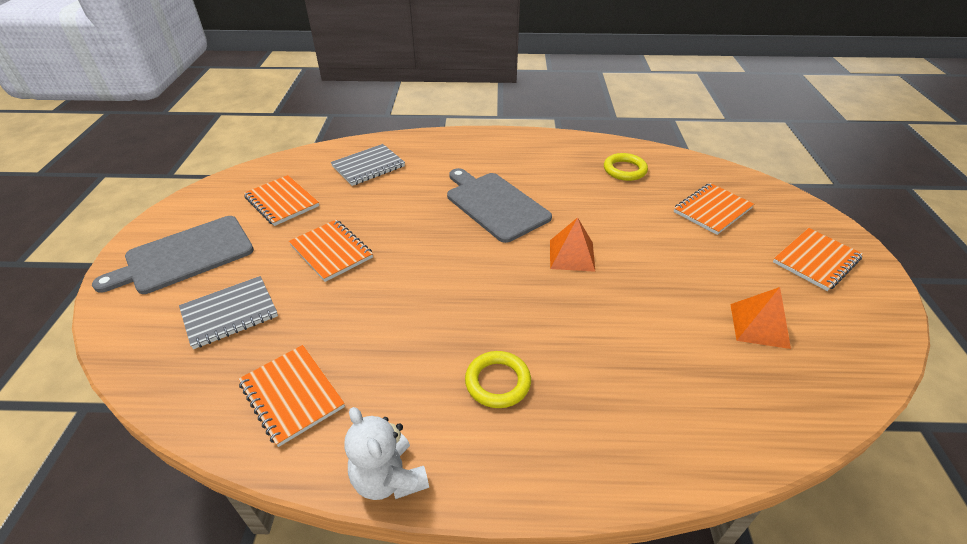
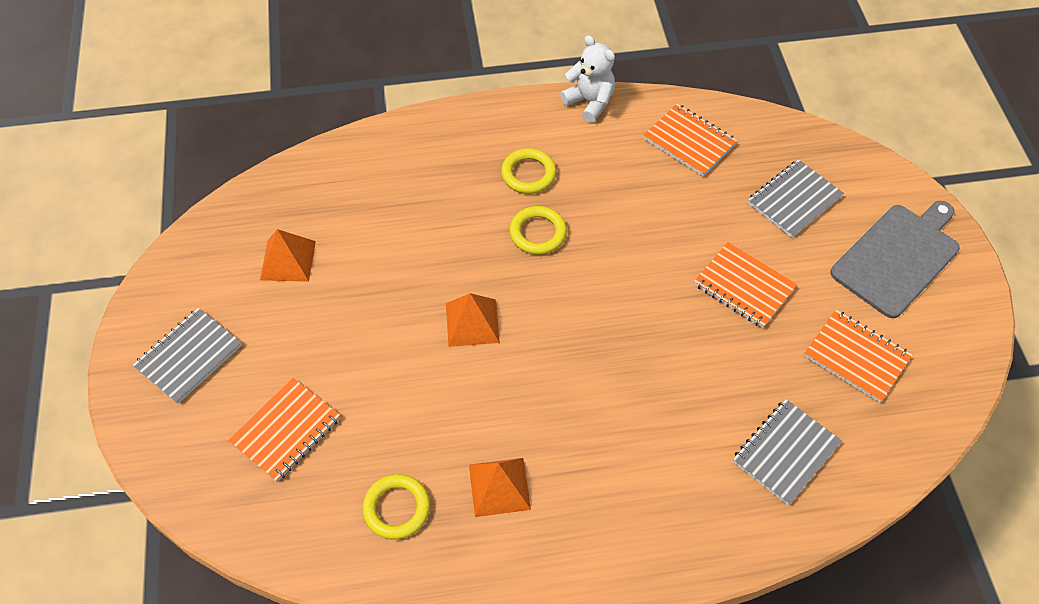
camera: 170 degrees right, 15 degrees up
(495, 204) = (578, 396): grey cutting board -> none
(500, 317) = (538, 233): none -> yellow ring
(558, 172) = (499, 487): none -> orange pyramid
(816, 260) = (189, 357): orange notebook -> grey notebook

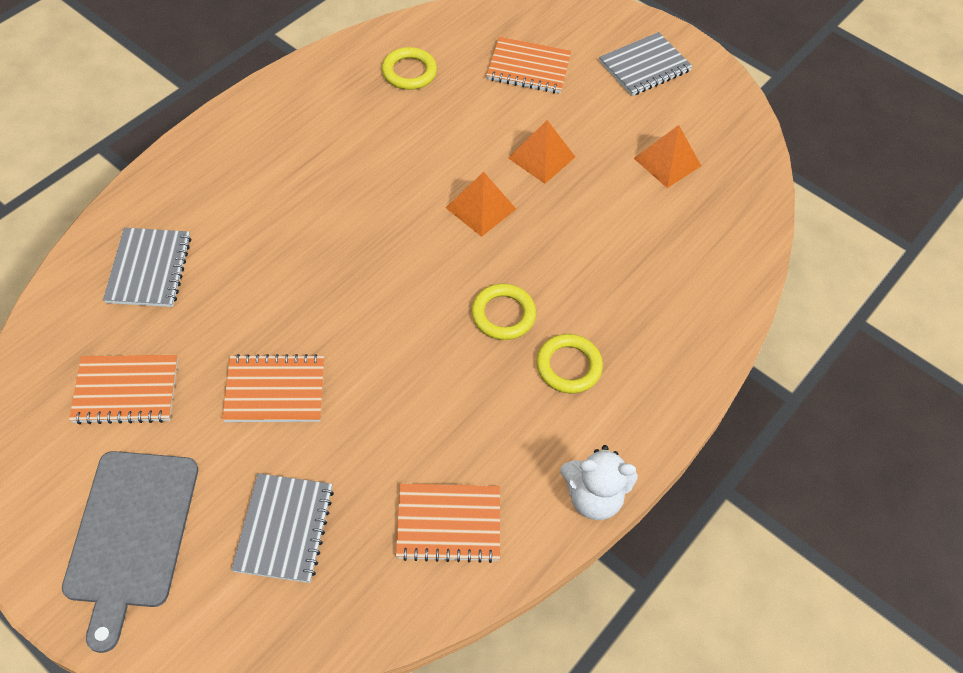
camera: 135 degrees right, 0 degrees up
(189, 357) = (644, 66): grey notebook -> grey notebook turned 60 degrees clockwise
(286, 431) = (528, 68): orange notebook -> orange notebook turned 75 degrees counterclockwise
(499, 487) = (353, 121): orange pyramid -> orange pyramid (541, 157)

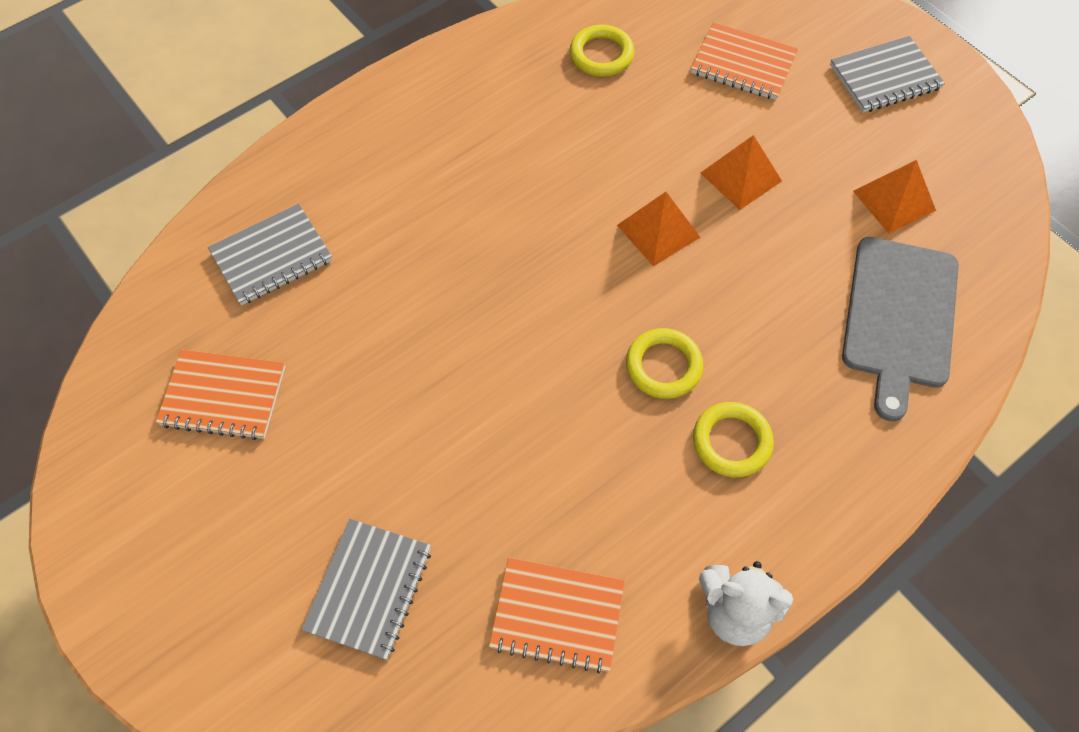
camera: 15 degrees right, 5 degrees up
(131, 534) = (201, 567): grey cutting board -> grey cutting board (900, 317)
(149, 269) = (271, 256): grey notebook -> grey notebook turned 45 degrees clockwise
(275, 391) = (386, 421): orange notebook -> none

